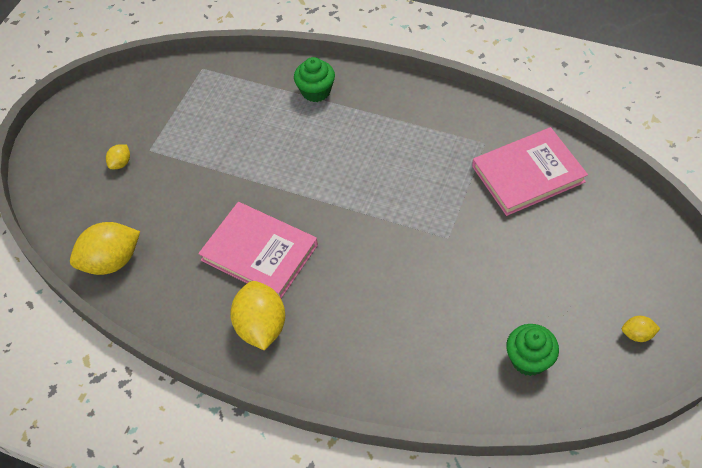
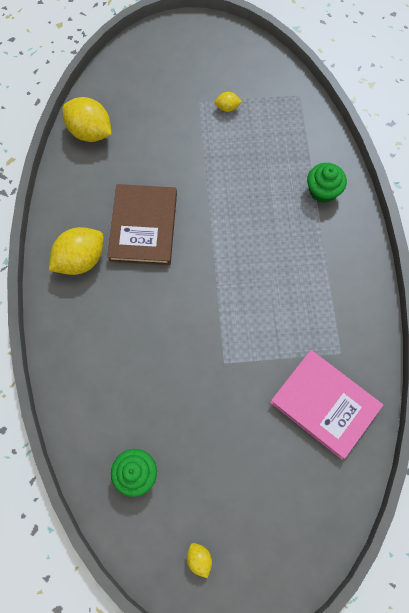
camera: 60 degrees right, 15 degrees up
(121, 163) = (177, 90): yellow lemon -> yellow lemon (227, 107)
(259, 252) = (143, 226): pink book -> brown book

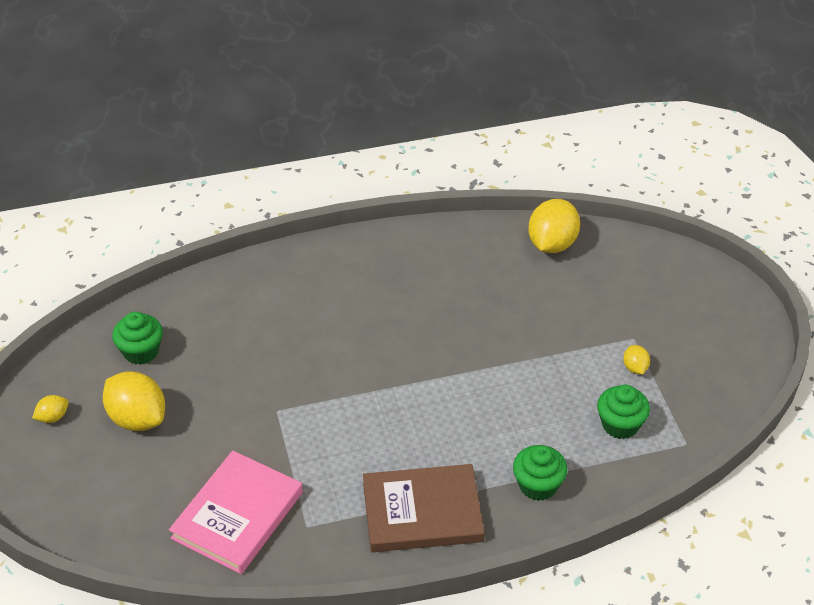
camera: 80 degrees right, 25 degrees down
(81, 259) = (381, 265): yellow lemon -> yellow lemon (137, 418)
(143, 226) = (437, 312): brown book -> brown book (422, 512)
(277, 129) = (620, 425): none -> green cupcake

